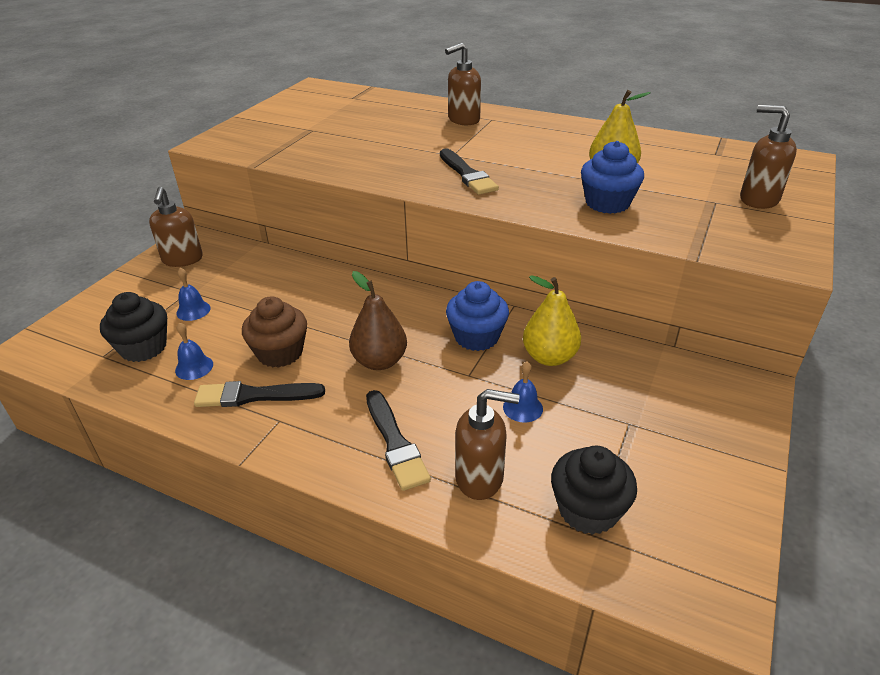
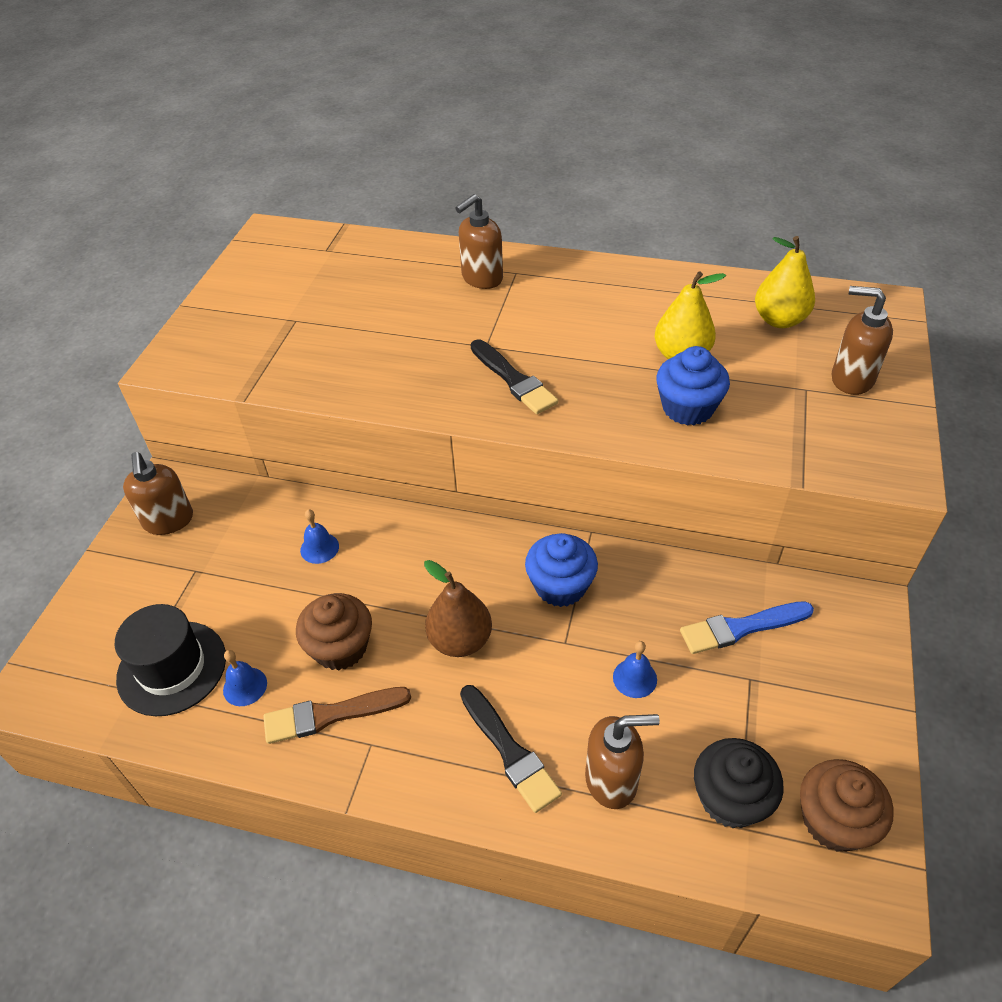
camera: 10 degrees left, 10 degrees up
(143, 348) = (172, 668): black cupcake -> black hat
(193, 310) = (212, 600): blue bell -> blue bell (319, 548)
(254, 395) = (331, 715): black brush -> brown brush
(549, 357) = (647, 602): yellow pear -> yellow pear (779, 320)
(630, 386) = (741, 628): none -> blue brush
(687, 544) = (834, 821): none -> brown cupcake

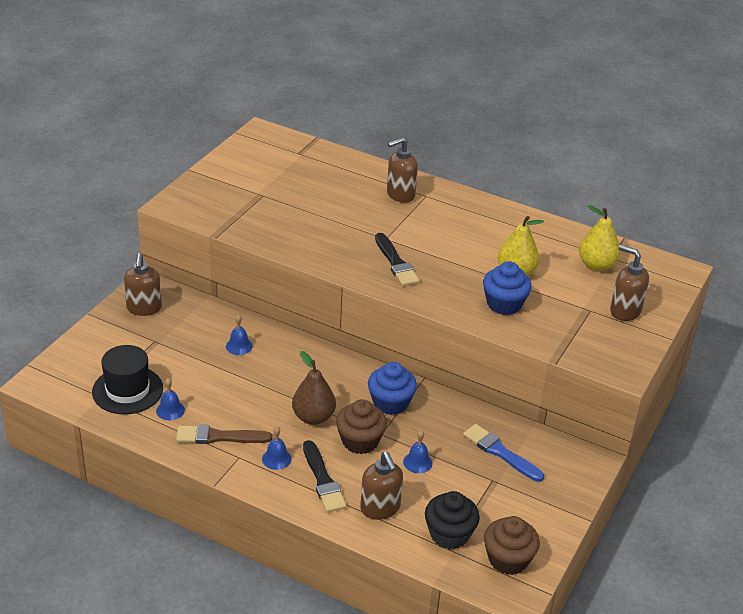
camera: 10 degrees right, 10 degrees down
(340, 647) = (235, 403): brown cupcake -> brown cupcake (360, 441)
(428, 731) = (276, 458): none -> blue bell
(612, 780) = (380, 508): brown soap dispenser -> brown soap dispenser turned 60 degrees clockwise
(741, 628) = (500, 452): blue brush -> blue brush turned 45 degrees clockwise

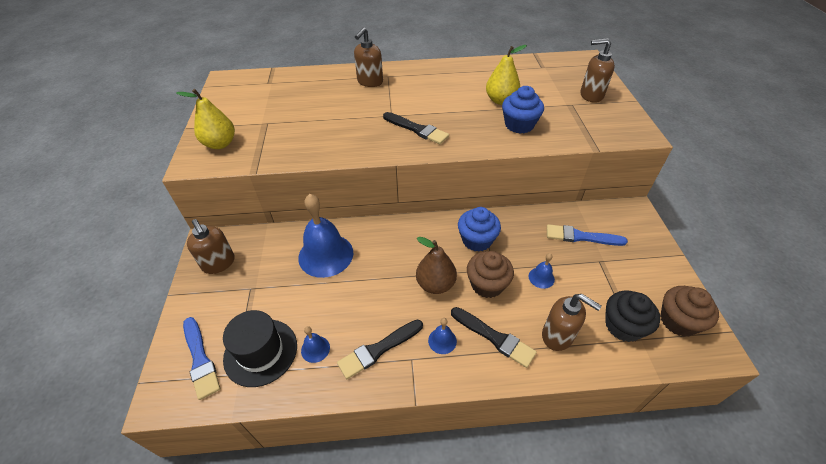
camera: 30 degrees left, 10 degrees up
(80, 372) = (200, 359): none -> blue brush
(219, 437) = (378, 349): brown brush -> black brush
(239, 346) = (326, 255): blue bell -> blue bell, size x2.25
(596, 265) = (539, 75): yellow pear -> yellow pear (220, 144)

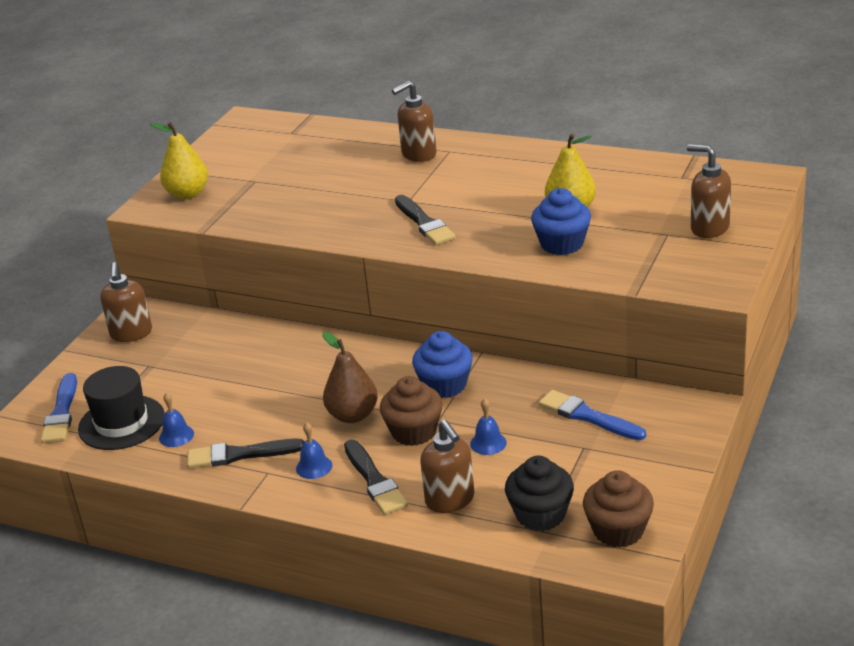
camera: 30 degrees right, 15 degrees down
(326, 255) = (251, 355): blue bell -> none

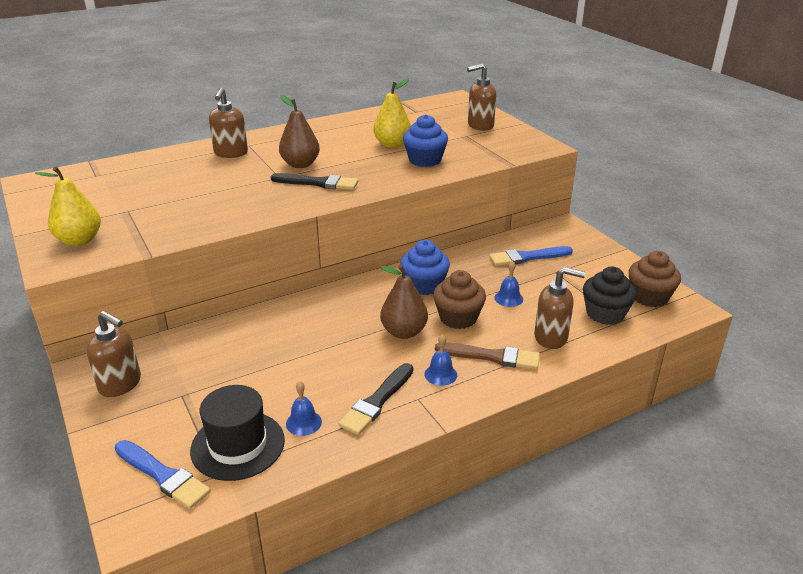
camera: 55 degrees left, 0 degrees up
(374, 481) = (492, 356): black brush -> brown brush
(448, 195) = (300, 164): none -> brown pear

